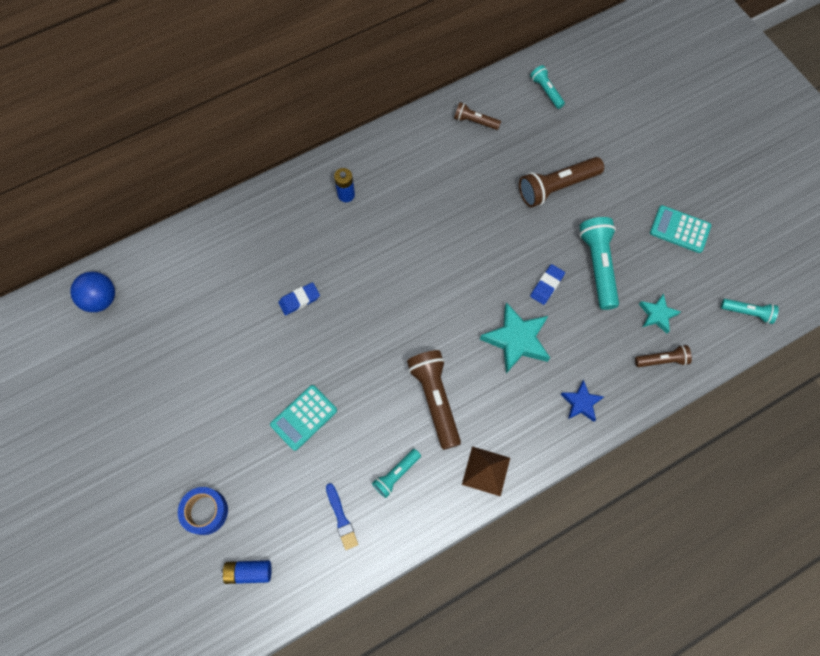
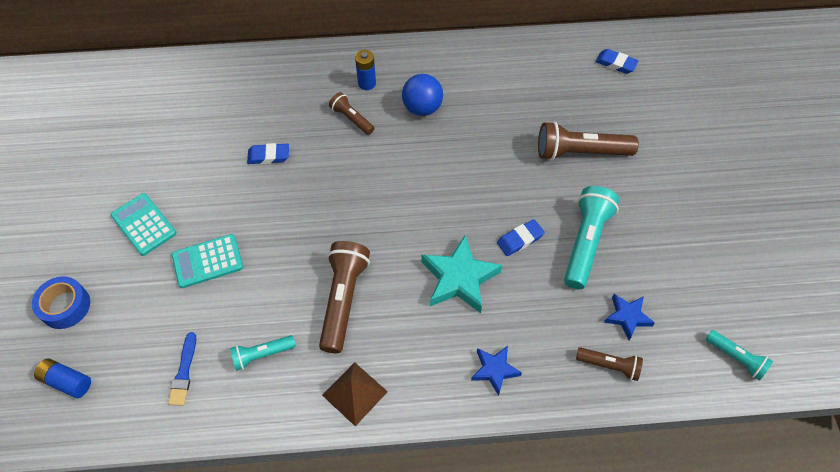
camera: 25 degrees right, 10 degrees down
(101, 299) = (99, 88): blue ball -> blue ball (422, 108)
(475, 121) = (528, 65): brown flashlight -> brown flashlight (352, 119)
(546, 91) = (616, 63): turquoise flashlight -> blue eraser
(657, 315) = (627, 317): turquoise star -> blue star
(679, 229) = (696, 242): turquoise calculator -> turquoise calculator (144, 224)

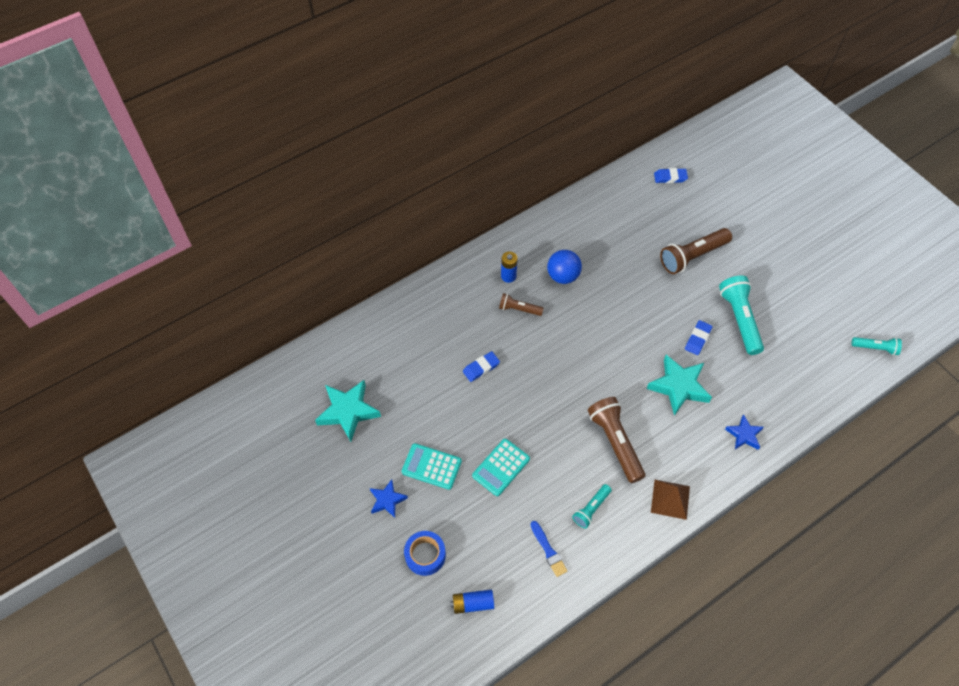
camera: 30 degrees left, 0 degrees up
(114, 134) = (348, 411): none -> turquoise star
(609, 365) = (808, 393): brown flashlight -> none
(627, 317) = (798, 356): blue star -> blue star (387, 500)

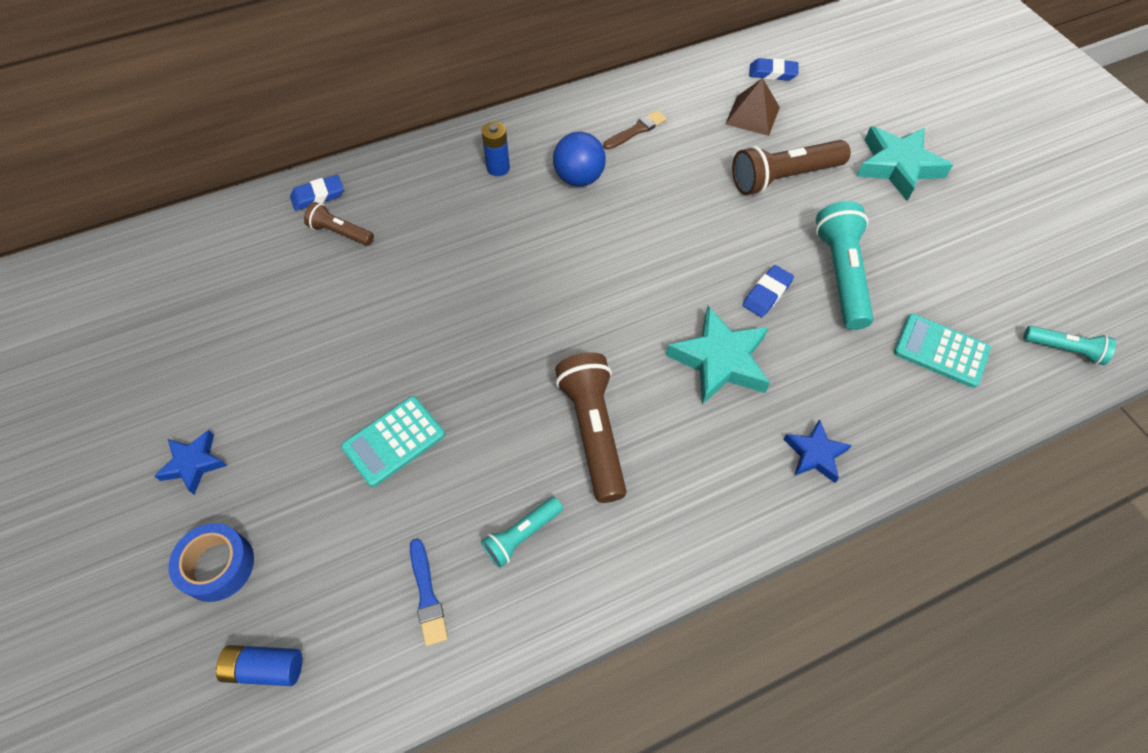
camera: 10 degrees right, 0 degrees up
(348, 411) = (190, 319): turquoise star -> turquoise star (897, 166)
(431, 466) = (284, 422): turquoise calculator -> turquoise calculator (940, 351)
(481, 368) = (414, 287): blue eraser -> blue eraser (318, 196)
(519, 309) = (499, 214): brown flashlight -> brown flashlight (340, 232)
(591, 235) = (636, 130): none -> brown brush
(670, 499) = (663, 542): brown pyramid -> brown pyramid (752, 115)

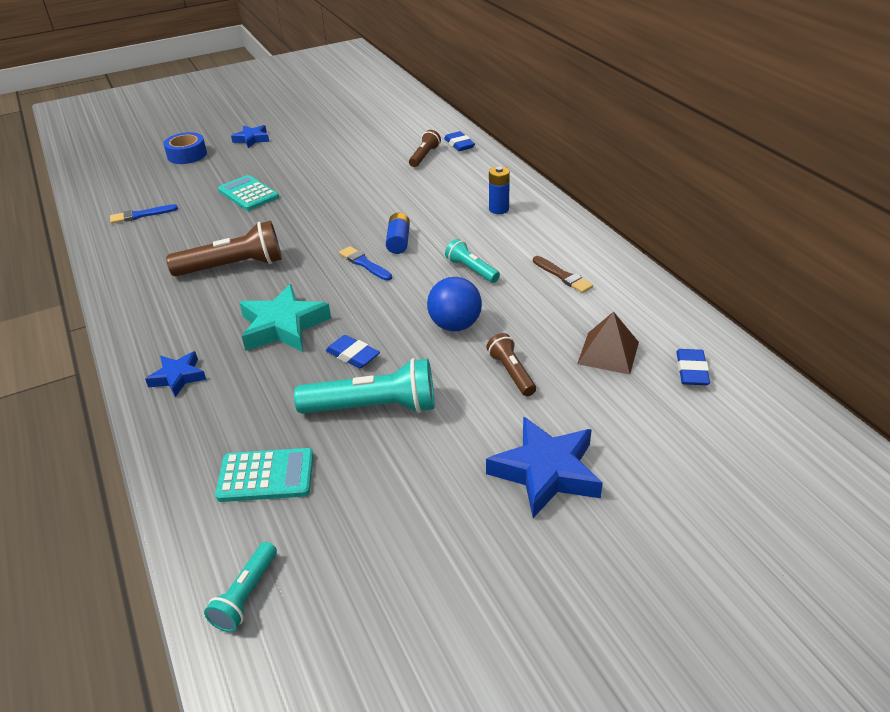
camera: 90 degrees right, 20 degrees down
(265, 668) = (124, 175): blue battery -> blue battery (398, 241)
(522, 535) = (165, 243): turquoise flashlight -> turquoise flashlight (471, 270)
(579, 178) = (492, 248): blue ball -> blue ball (455, 325)
(599, 290) = (364, 264): none -> blue brush
(784, 177) = (511, 373): brown flashlight -> brown flashlight, size x0.56
(897, 166) = (546, 472): turquoise star -> blue star
(940, 351) = (266, 476): turquoise calculator -> turquoise calculator turned 60 degrees clockwise

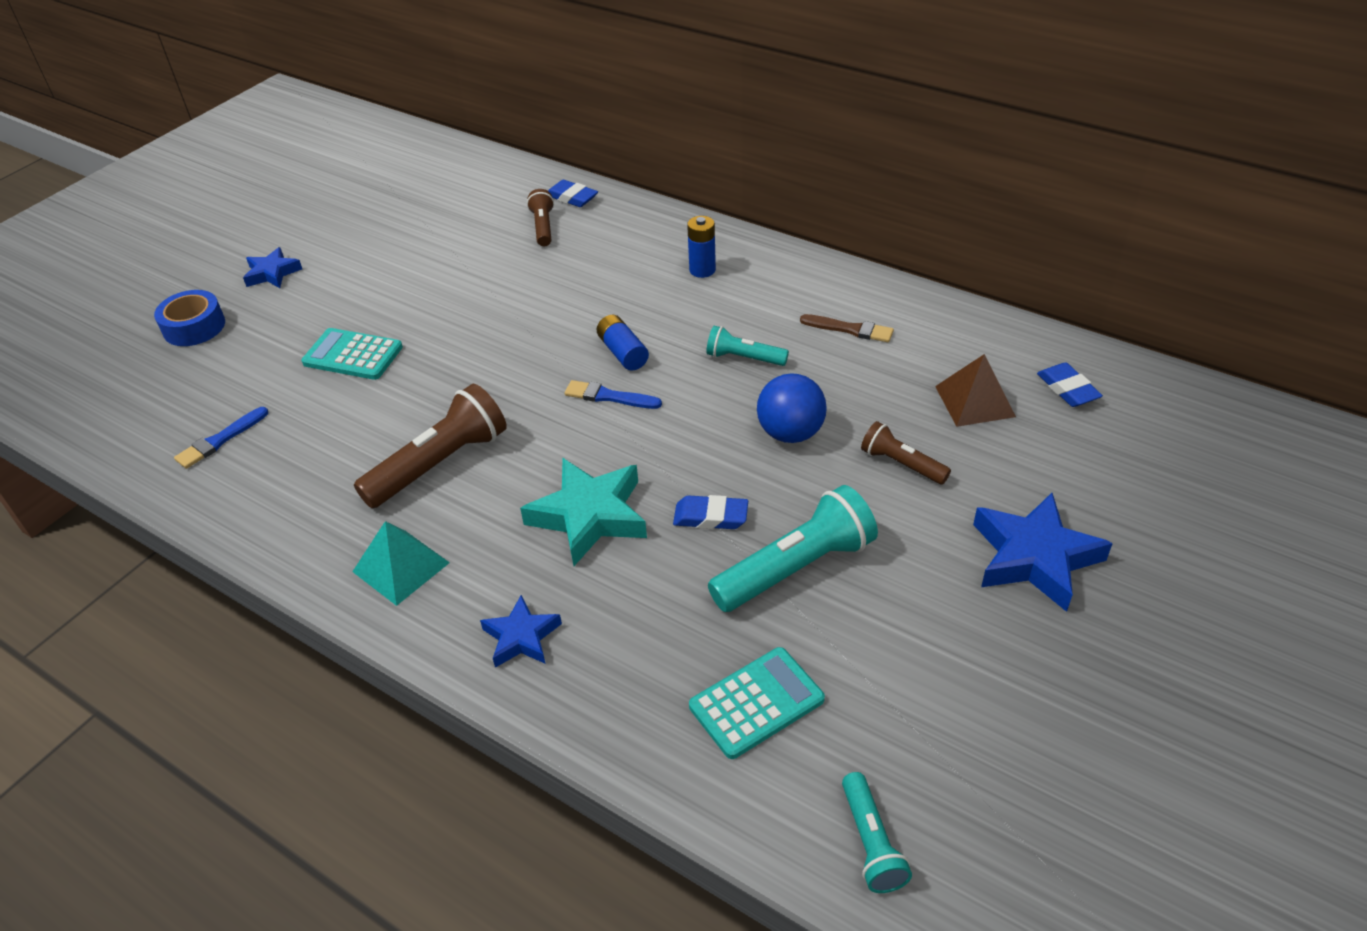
camera: 30 degrees left, 5 degrees up
(157, 313) = (401, 567): none -> turquoise pyramid

